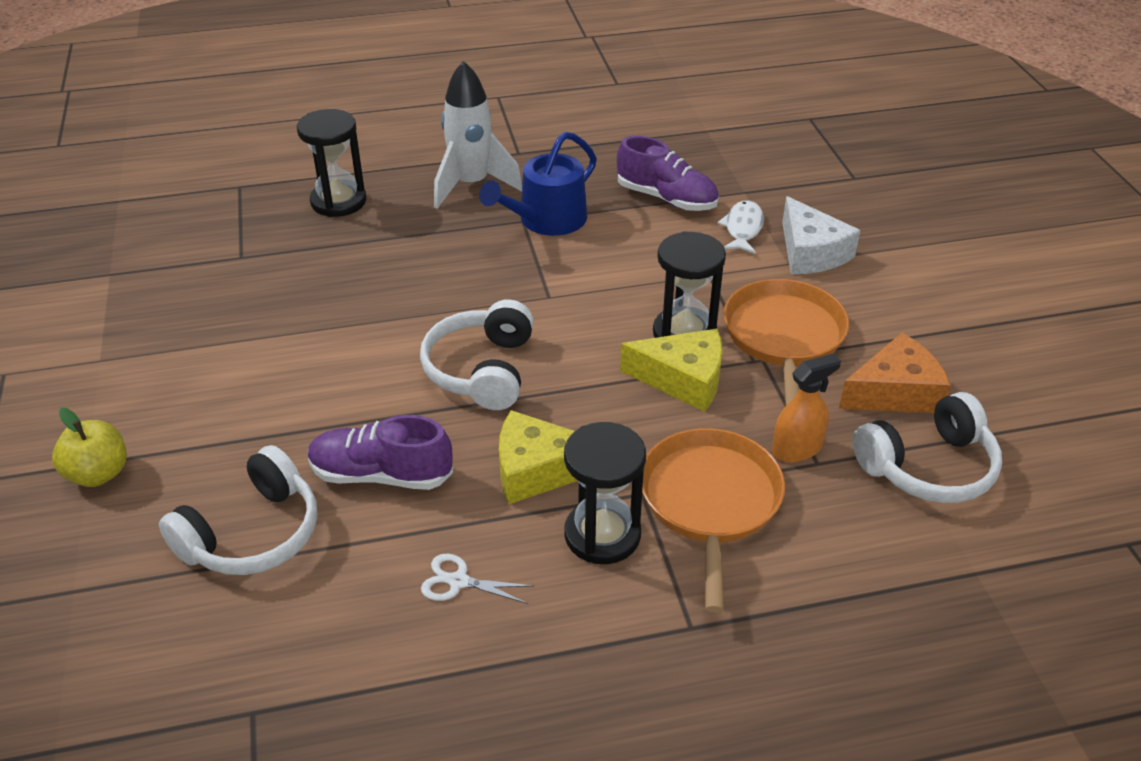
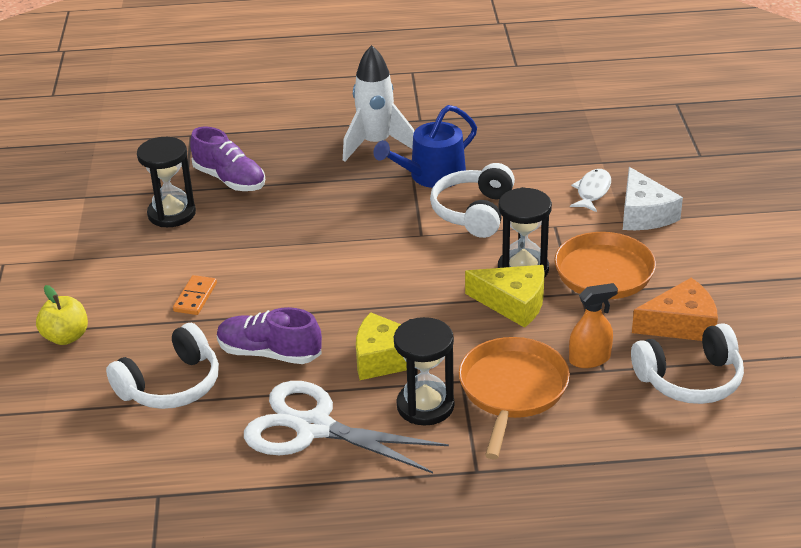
camera: 10 degrees right, 5 degrees down
(271, 402) = (195, 297): none -> orange domino
(338, 201) = (267, 151): black hourglass -> black hourglass (172, 214)
(458, 581) = (313, 428): white scissors -> white scissors, size x2.48
(482, 370) = (357, 285): white headphones -> white headphones (474, 212)
(666, 198) = (535, 164): purple shoe -> purple shoe (230, 180)

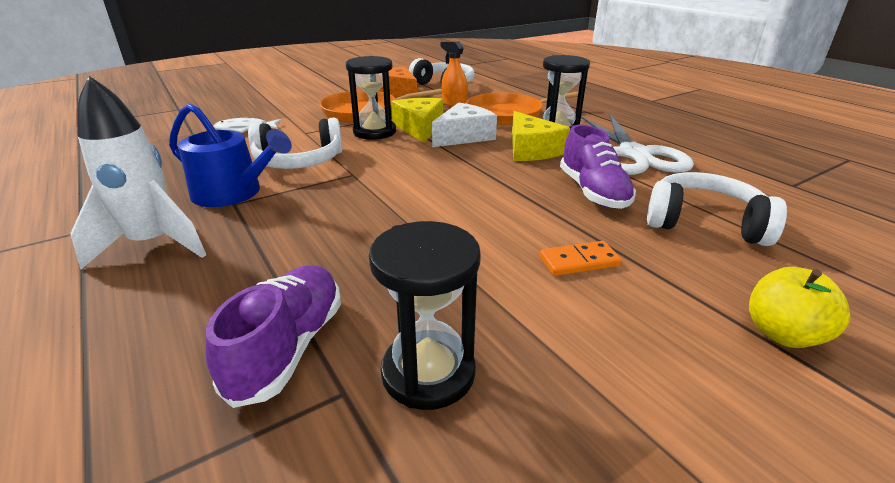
camera: 120 degrees left, 5 degrees down
(644, 214) = (273, 112): white cheese -> white cheese (463, 136)

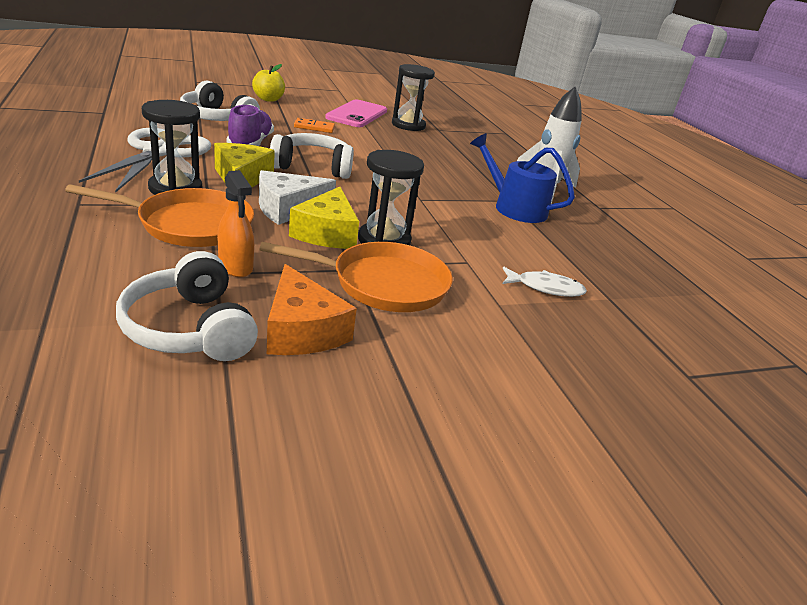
camera: 170 degrees left, 0 degrees up
(288, 347) = (459, 141): purple shoe -> none
(299, 161) = (468, 223): white headphones -> white headphones (313, 167)
(572, 366) = (357, 114): none -> pink phone

